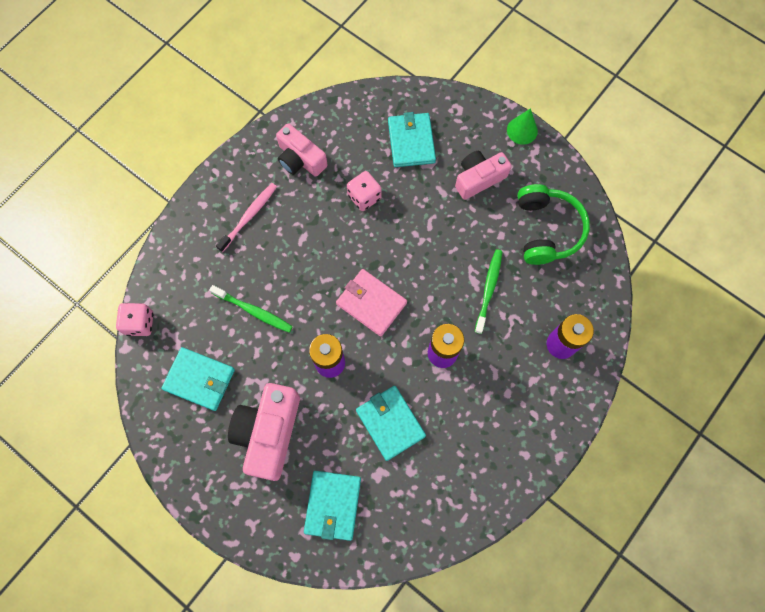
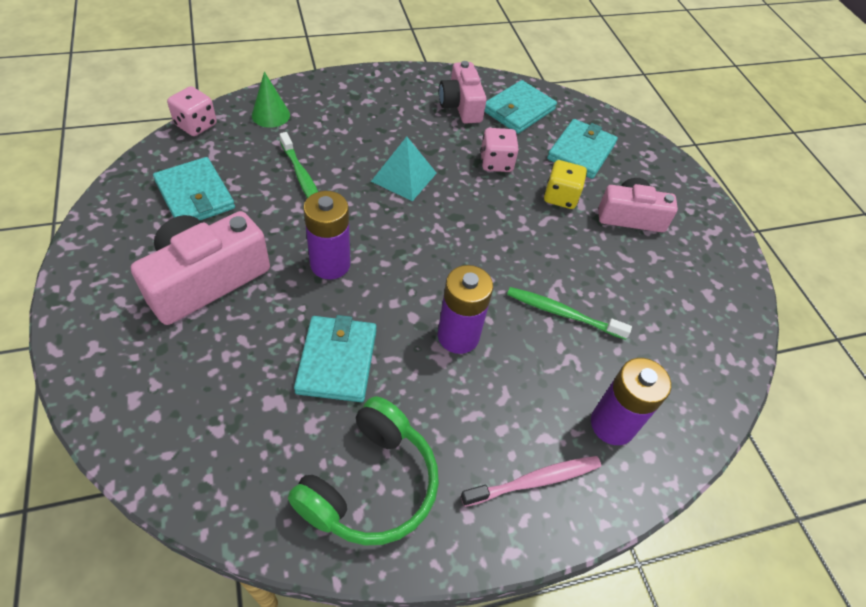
camera: 30 degrees right, 20 degrees down
(249, 216) = (373, 114): pink toothbrush -> pink toothbrush (534, 481)
(316, 257) = (404, 177): none -> turquoise pyramid
(333, 505) = (192, 394): turquoise wallet -> turquoise wallet (518, 110)
(371, 303) = (422, 244): pink wallet -> none
(425, 195) = (560, 197): none -> yellow dice
(488, 290) = (563, 314): green toothbrush -> green toothbrush turned 120 degrees counterclockwise
(522, 130) = (710, 207): green cone -> green cone (270, 115)
(546, 230) = (677, 303): green headphones -> green headphones (370, 484)

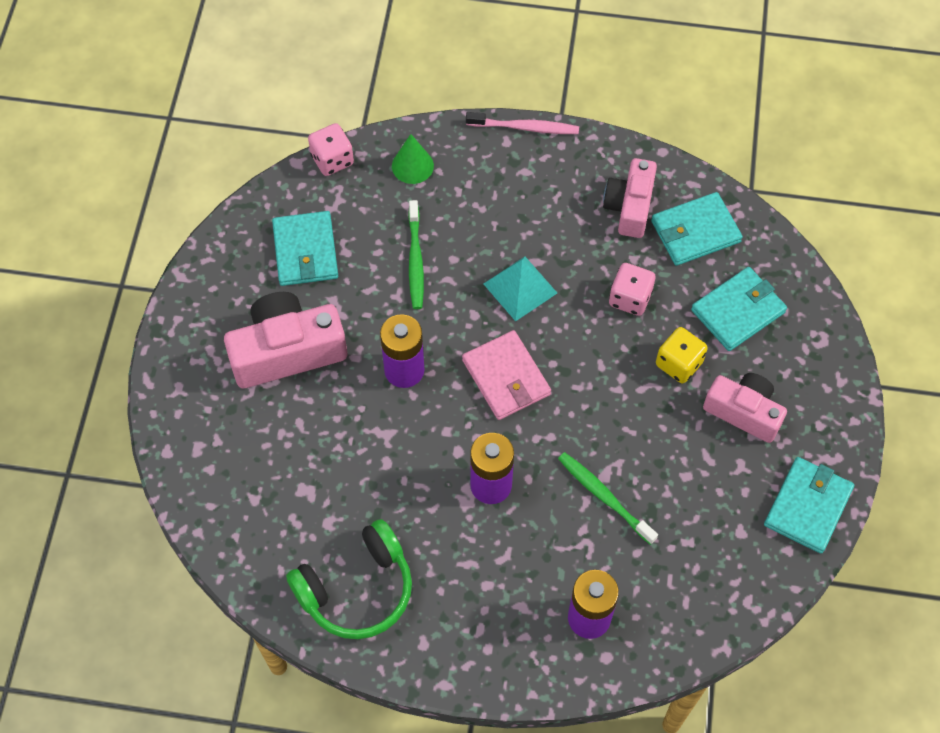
camera: 30 degrees right, 10 degrees up
(337, 361) = (372, 471): turquoise wallet -> turquoise wallet (808, 506)
(426, 244) = (506, 377): none -> pink wallet
(534, 481) = (492, 638): pink toothbrush -> pink toothbrush (524, 127)

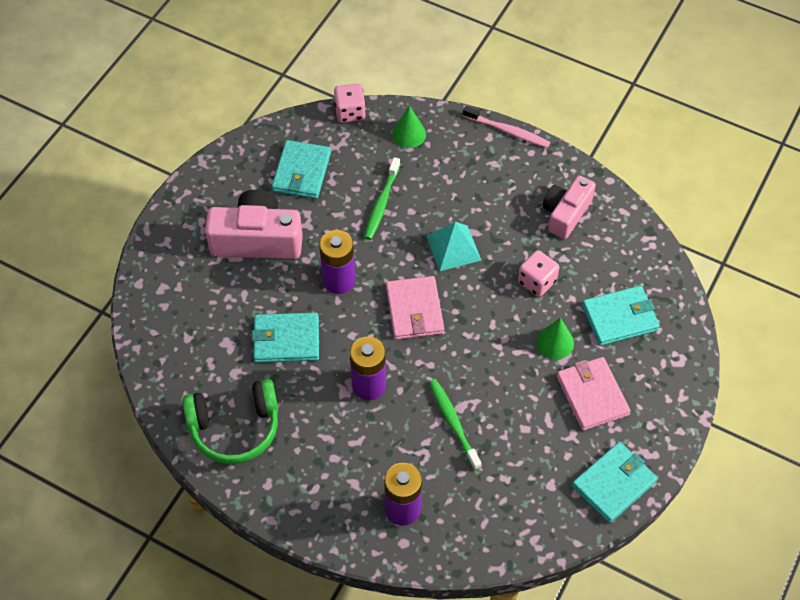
camera: 20 degrees right, 5 degrees down
(679, 364) = (555, 342): yellow dice -> green cone
(695, 231) = (610, 247): turquoise wallet -> turquoise wallet (286, 340)
(744, 412) = (592, 395): pink camera -> pink wallet

